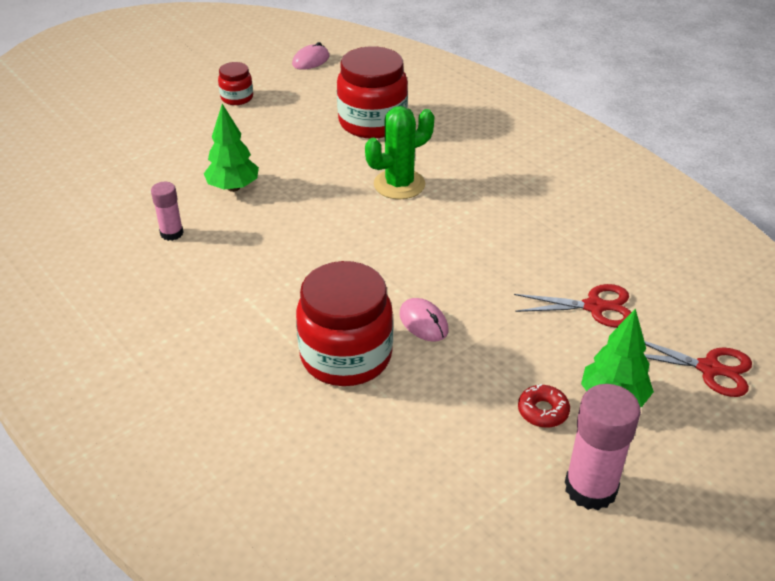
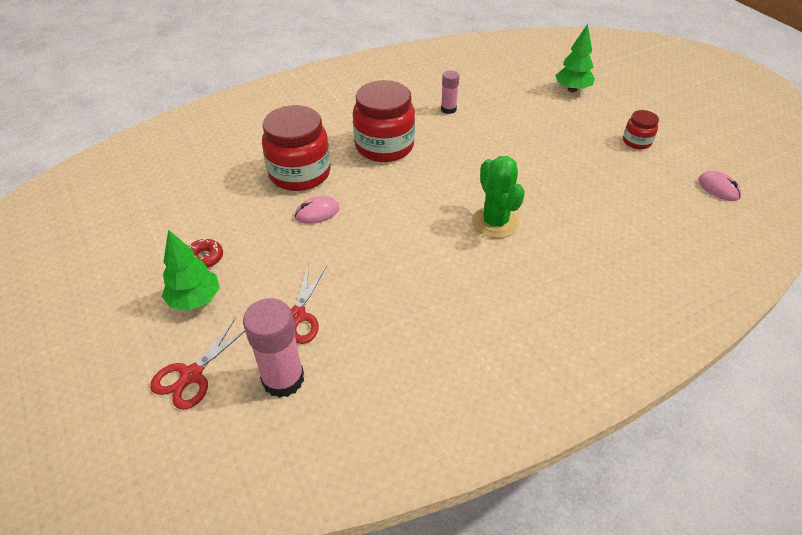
camera: 100 degrees right, 5 degrees up
(233, 187) = (500, 136): green tree -> green tree (572, 89)
(372, 122) = (600, 218): red jar -> red jar (384, 146)
(590, 488) = (130, 266): pink glue stick -> pink glue stick (283, 379)

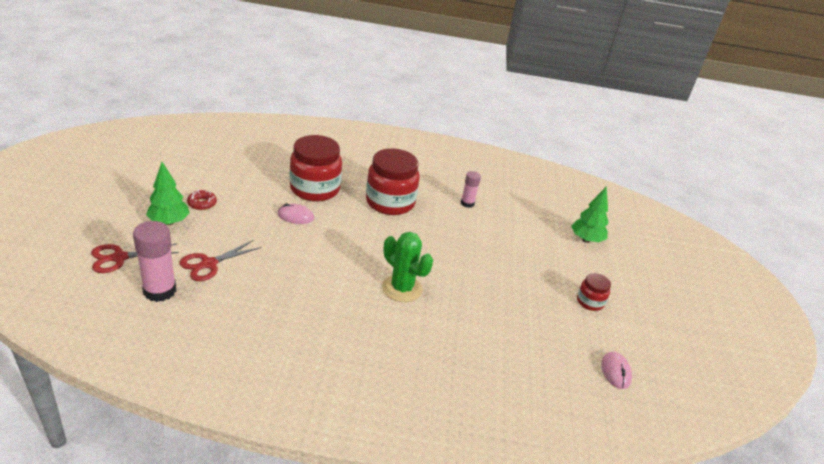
camera: 30 degrees right, 10 degrees down
(495, 222) = (402, 288): green cactus -> green cactus turned 60 degrees counterclockwise

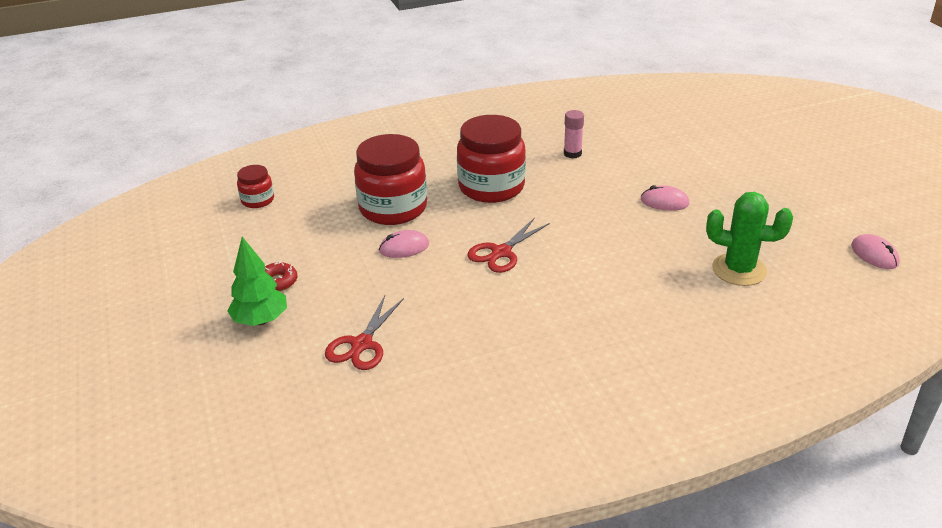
camera: 20 degrees left, 0 degrees up
(119, 258) = (245, 388): red scissors -> red scissors (501, 252)
(160, 291) = (336, 401): pink glue stick -> none
(402, 288) = (599, 271): green cactus -> green cactus (739, 270)
(497, 263) = (664, 202): none -> pink mouse
(586, 240) = (723, 140): green tree -> none
(590, 302) = (787, 200): red jar -> red jar (258, 200)

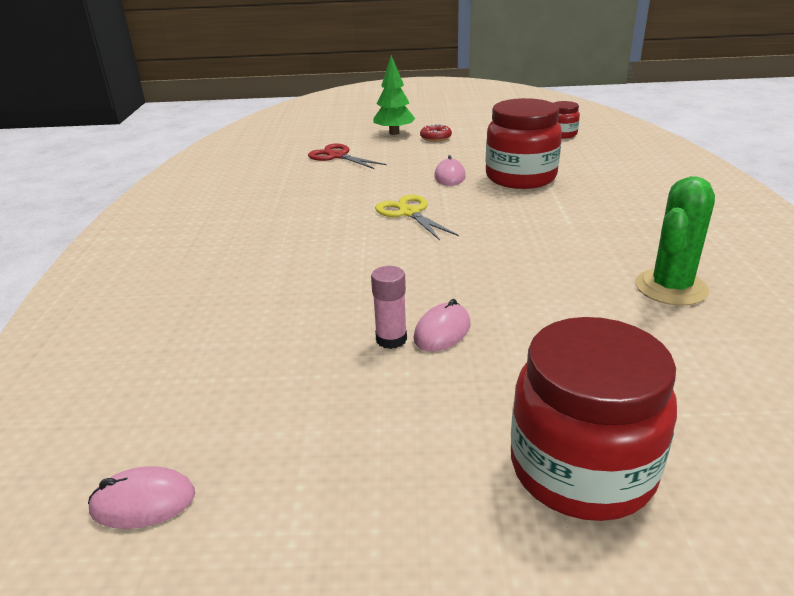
camera: 110 degrees right, 5 degrees down
(491, 187) = (541, 224): red jar -> red jar (581, 468)
(501, 252) = (409, 213): red scissors -> yellow scissors
(572, 153) = (613, 289): pink glue stick -> pink glue stick (391, 339)
(739, 270) = (250, 343): green cactus -> green cactus (671, 288)

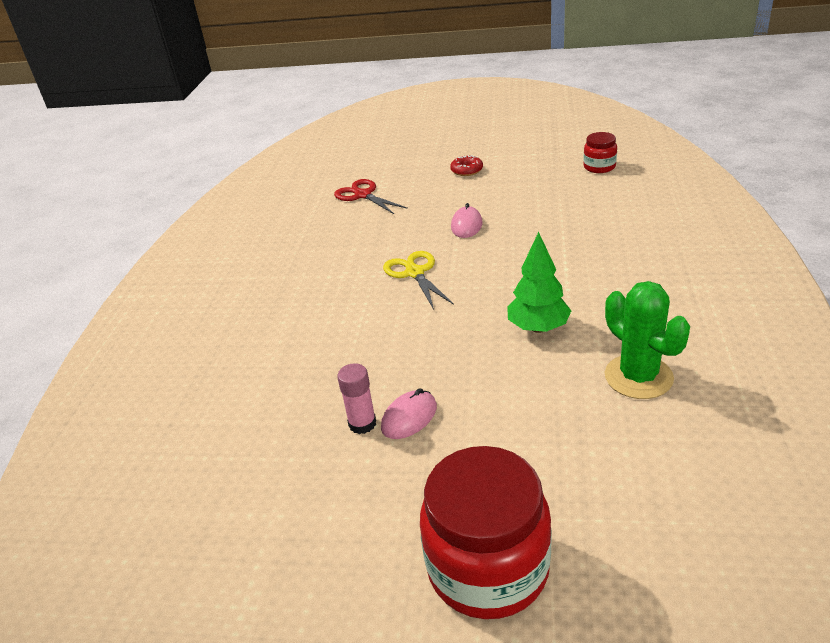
camera: 10 degrees right, 5 degrees up
(143, 502) = (136, 571): pink mouse -> none
(394, 133) = (426, 163): green tree -> green tree (538, 328)
(520, 177) = (537, 228): red jar -> none
(671, 288) = (638, 377): green cactus -> green cactus turned 75 degrees counterclockwise

